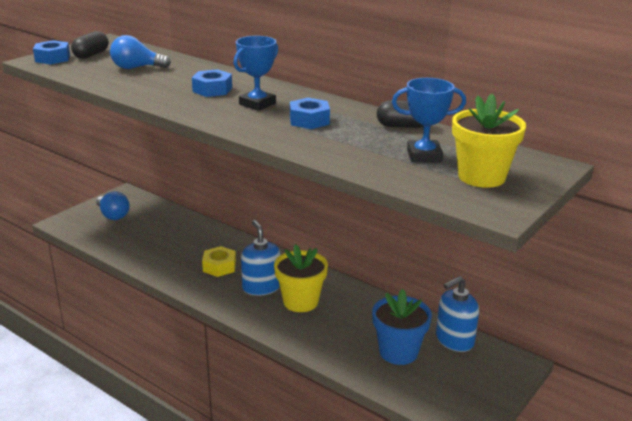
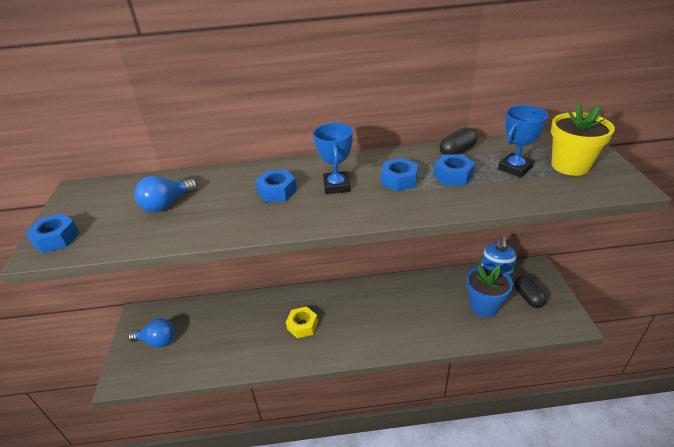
camera: 40 degrees left, 10 degrees up
(91, 55) = (92, 213): black capsule -> black capsule (528, 297)
(261, 287) = (351, 320): blue soap dispenser -> none
(300, 302) = (389, 313): yellow flower pot -> none
(358, 136) = (453, 175): none -> blue nut

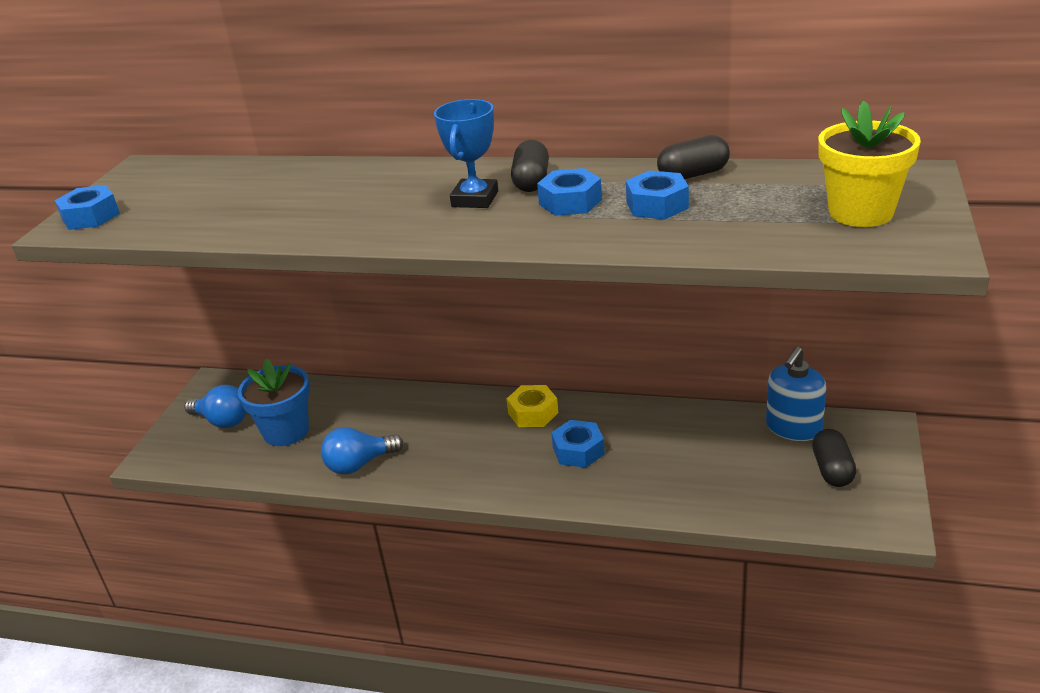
camera: 20 degrees right, 5 degrees down
(167, 204) = (239, 195): blue light bulb -> blue light bulb (359, 464)
(277, 191) = (389, 196): blue nut -> blue nut (578, 451)
(302, 326) = (434, 440): yellow nut -> yellow nut (533, 413)
(363, 168) = (531, 182): none -> black capsule
(484, 306) = (745, 467): blue flower pot -> blue flower pot (286, 431)
(515, 168) = (764, 206): blue trophy -> none

